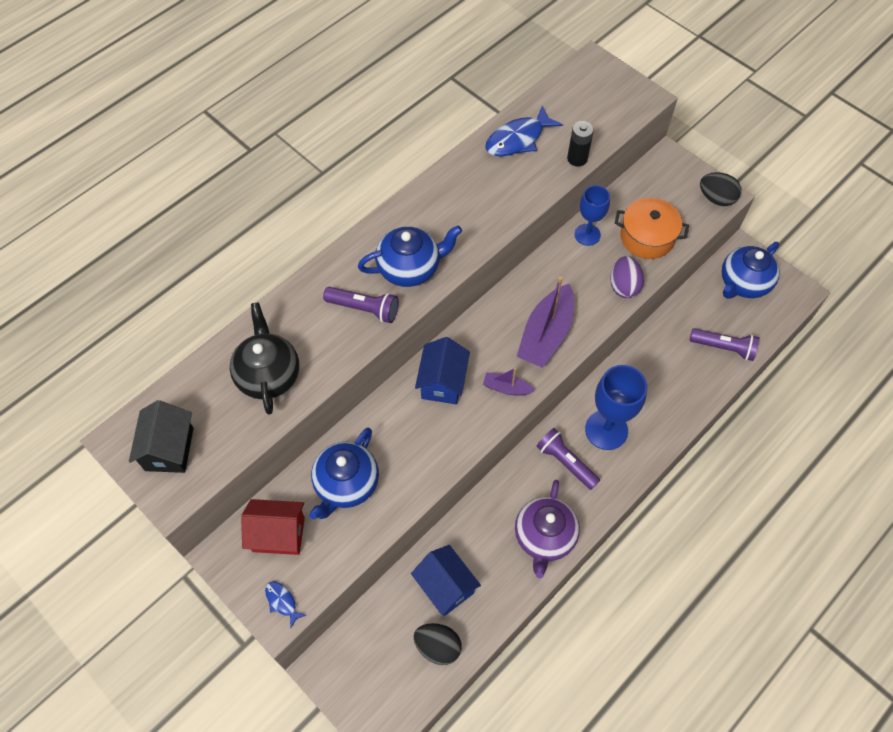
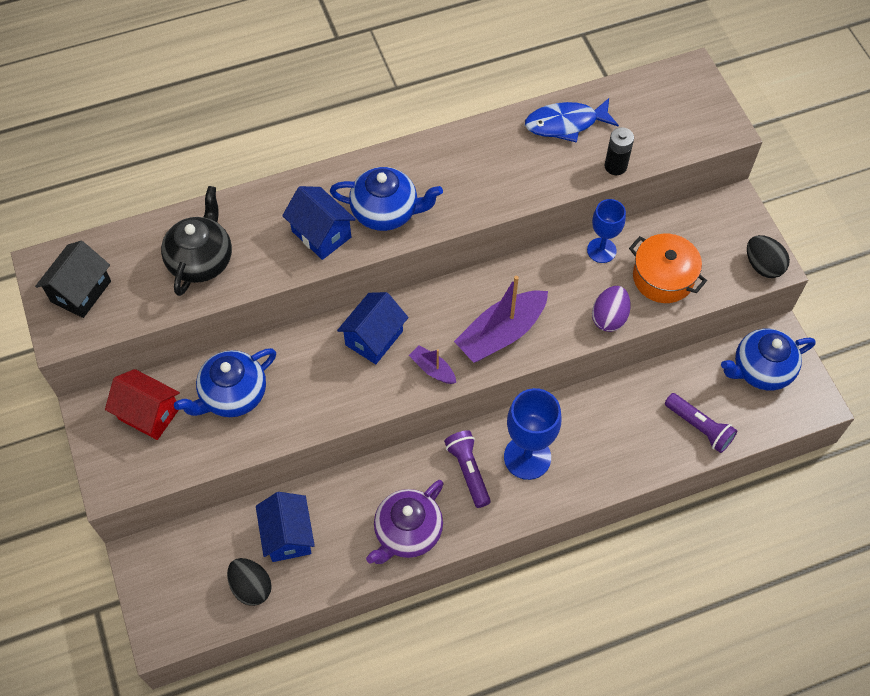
camera: 25 degrees right, 0 degrees up
(282, 602) = (121, 475): blue fish -> none
(364, 309) = (321, 234): purple flashlight -> blue house

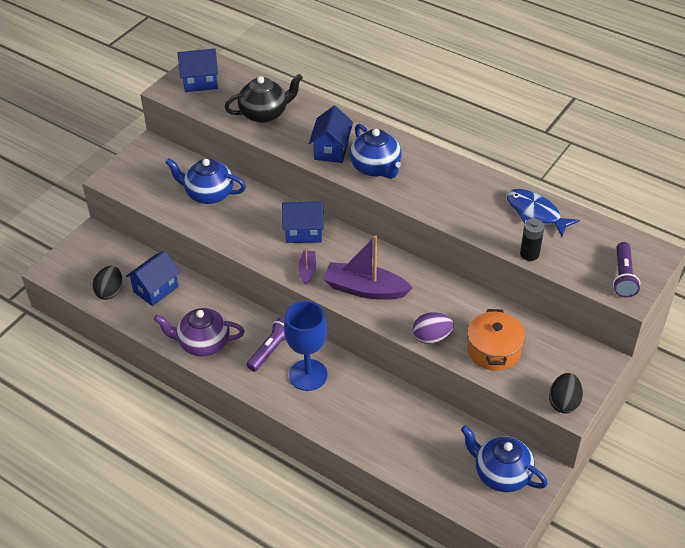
camera: 55 degrees right, 15 degrees down
(81, 291) = (200, 82): black house -> blue house
(149, 414) = (166, 168): red house -> none
(601, 250) = (481, 306): blue goblet -> none
(699, 427) = (417, 460): purple flashlight -> purple flashlight (623, 277)

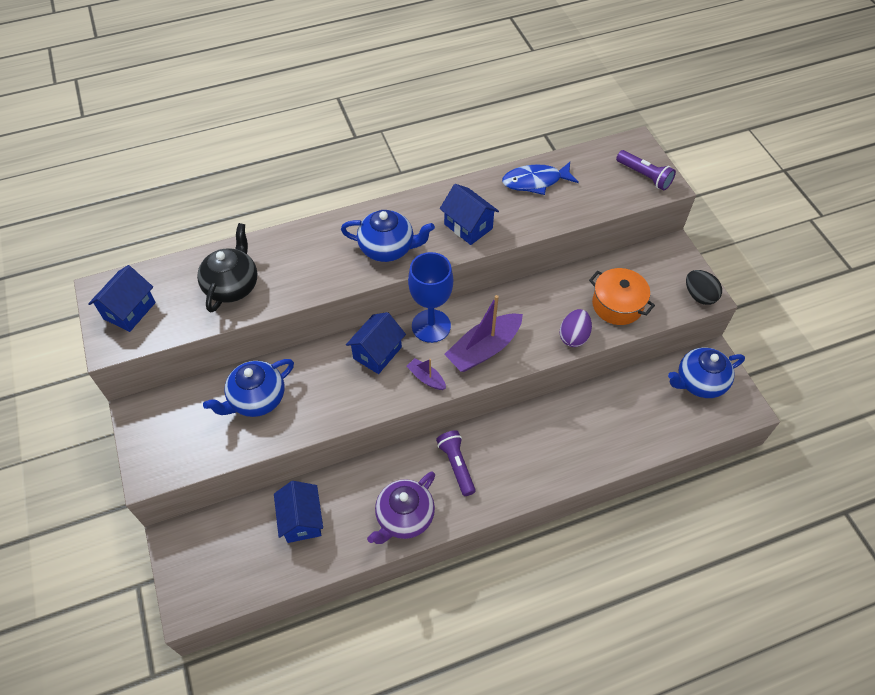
camera: 55 degrees left, 10 degrees up
(110, 291) = (268, 564): black egg -> none
(308, 375) = (506, 454): blue goblet -> blue goblet (431, 326)
(331, 150) = (333, 265): blue house -> blue house (468, 226)
(529, 254) = (577, 213): black battery -> none

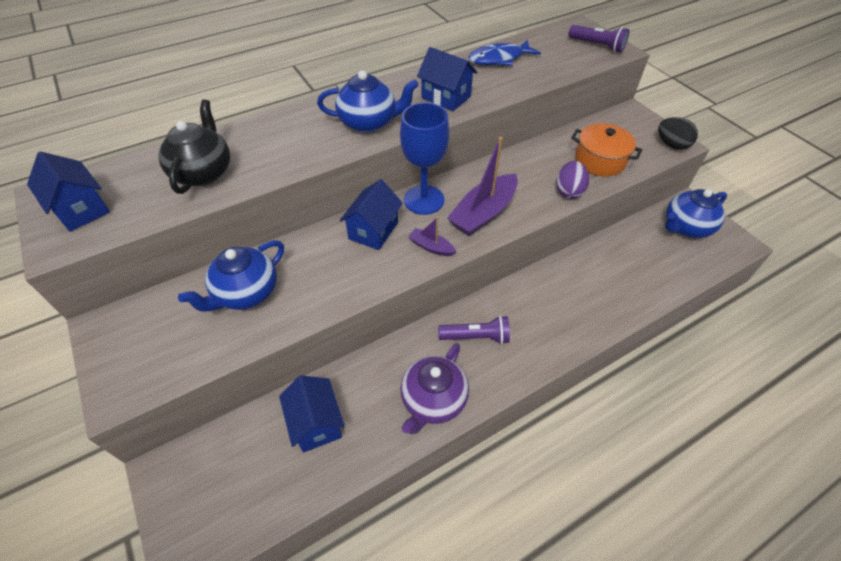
camera: 10 degrees left, 5 degrees down
(129, 310) = (81, 209): blue house -> blue house turned 60 degrees counterclockwise
(456, 465) = (476, 337): purple flashlight -> purple flashlight turned 120 degrees clockwise

